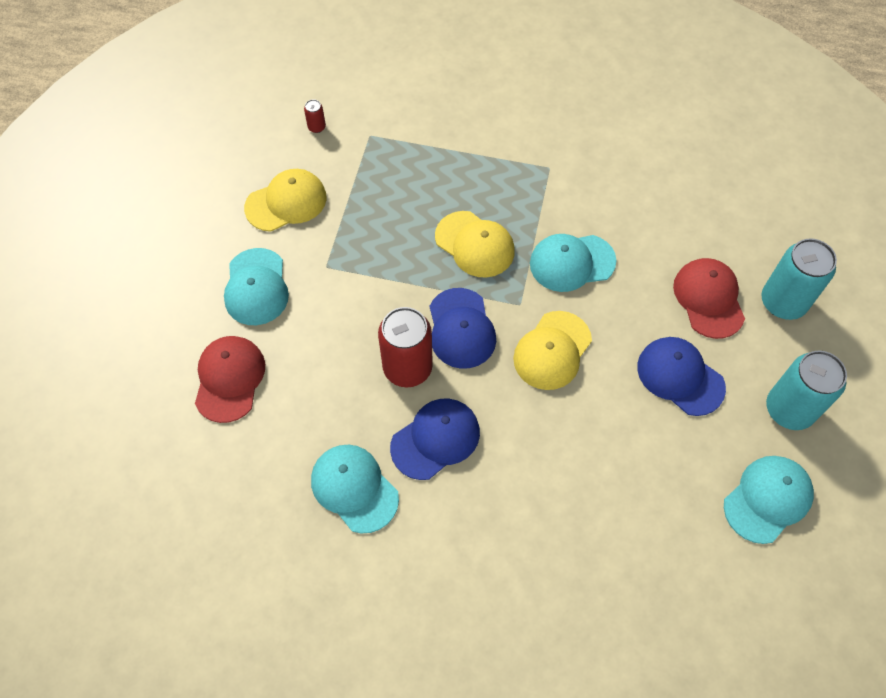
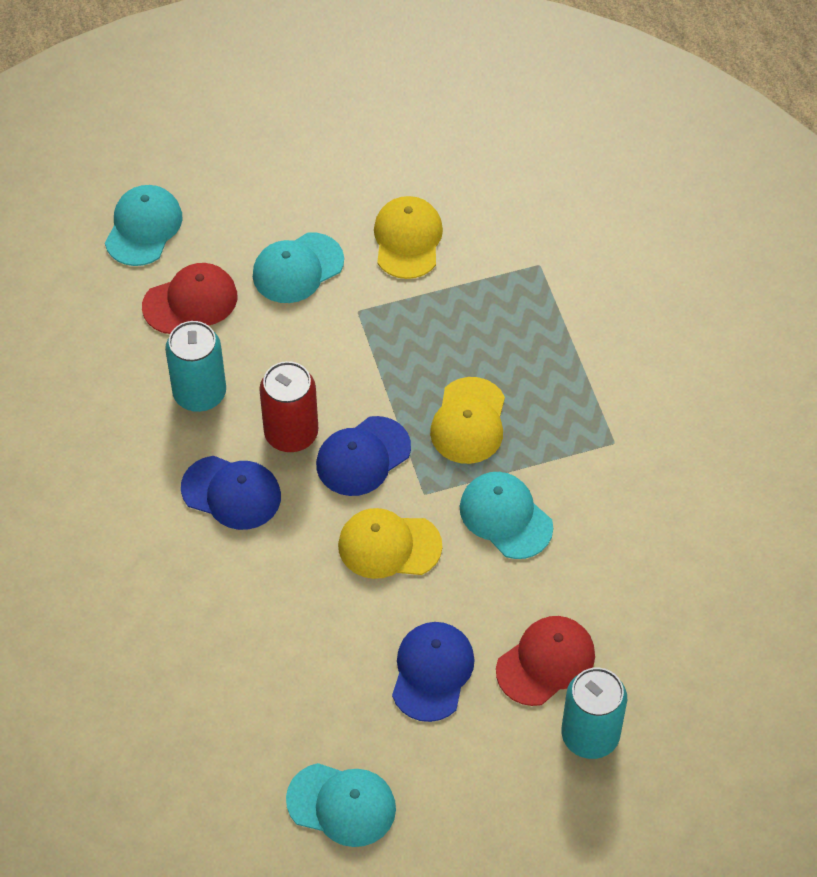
camera: 60 degrees right, 5 degrees down
(286, 202) = (407, 239): yellow cap -> yellow cap turned 120 degrees counterclockwise
(316, 127) = (516, 215): red can -> none
(354, 488) = (144, 453): turquoise cap -> turquoise cap (143, 227)
(789, 409) = (458, 788): turquoise can -> turquoise can (199, 393)

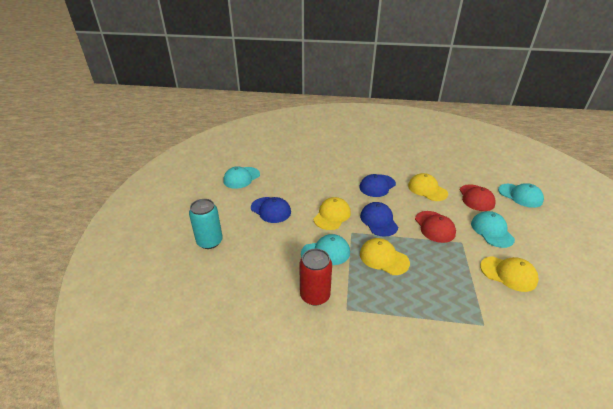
camera: 115 degrees right, 20 degrees down
(199, 393) = (427, 189): turquoise can -> yellow cap
(291, 433) = (398, 206): red can -> red can (315, 295)
(546, 662) = (250, 240): red cap -> red cap (434, 227)

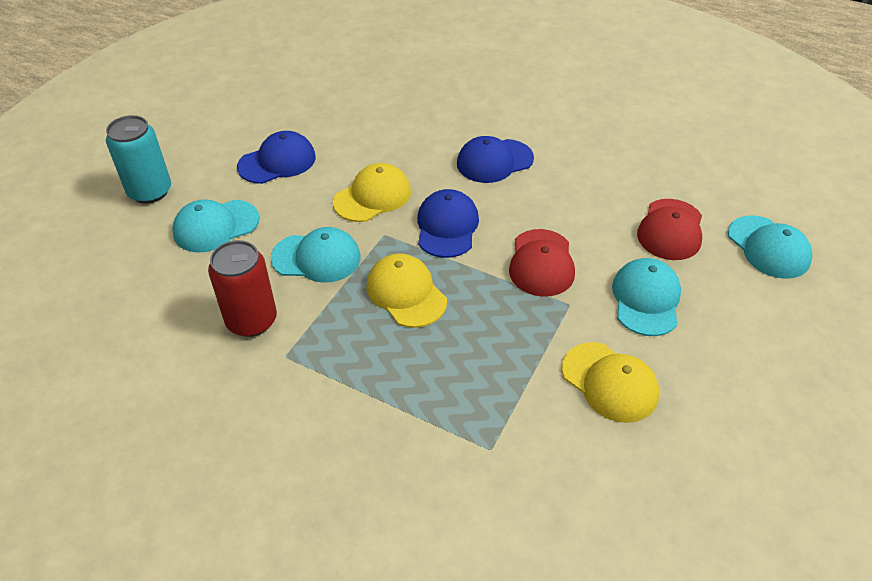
camera: 20 degrees right, 10 degrees up
(241, 178) = (267, 92): turquoise cap -> turquoise cap (216, 226)
(271, 210) = (277, 162): blue cap -> blue cap turned 90 degrees counterclockwise
(427, 189) = (585, 190): yellow cap -> none

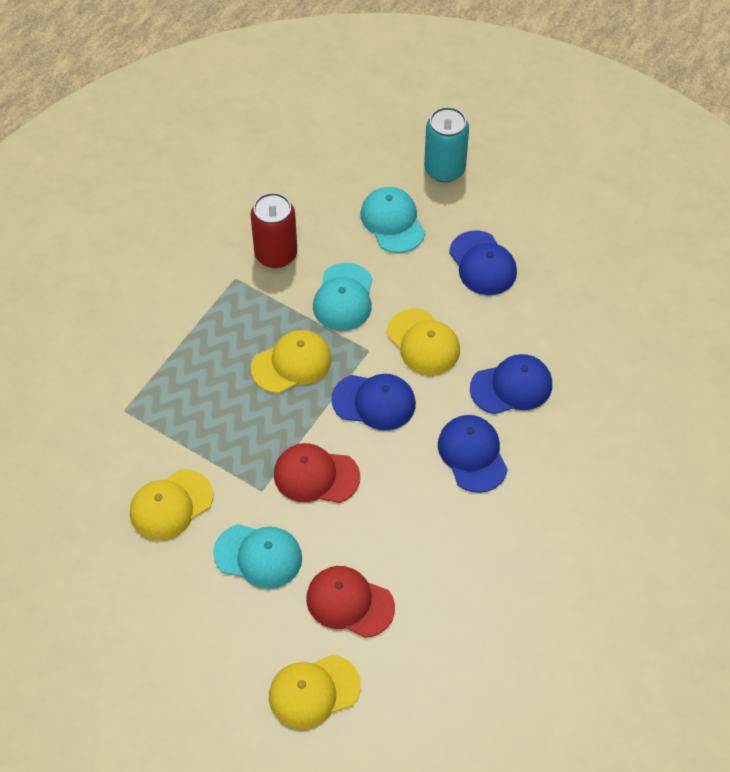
camera: 95 degrees right, 10 degrees up
(418, 141) = (511, 386): none -> blue cap
(768, 247) = (314, 691): turquoise cap -> yellow cap

